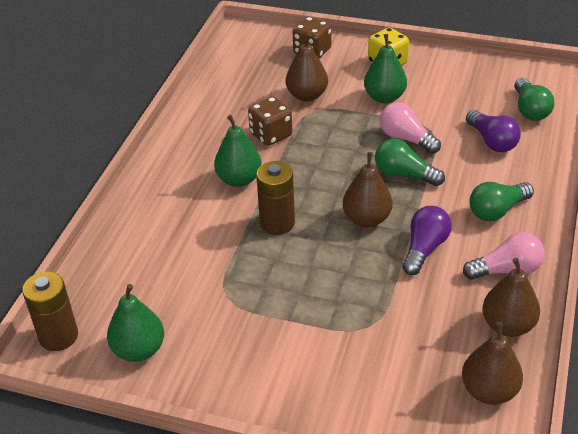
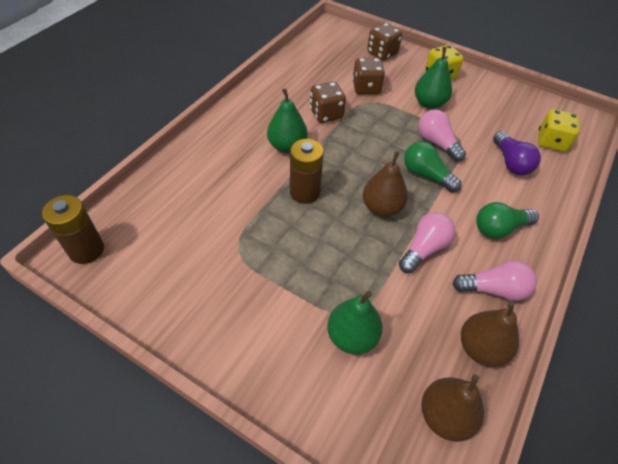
camera: 10 degrees right, 10 degrees up
(139, 350) = (145, 281): green pear -> green pear (352, 336)
(307, 95) = (366, 88): brown pear -> brown dice
(424, 248) = (424, 249): purple light bulb -> pink light bulb
(530, 110) = (551, 142): green light bulb -> yellow dice

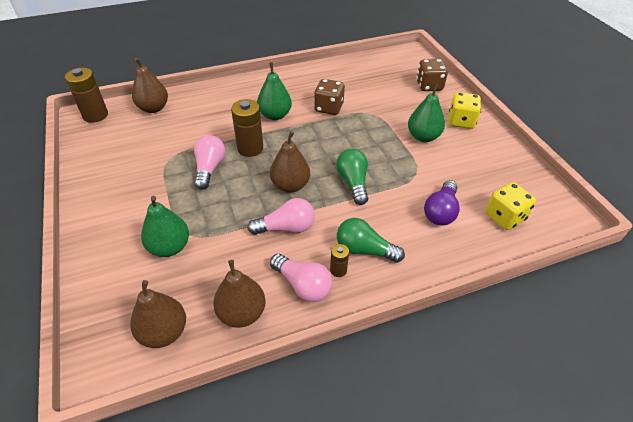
camera: 40 degrees right, 5 degrees down
(149, 204) = (153, 108): none -> brown pear
(366, 88) = (383, 104): brown dice -> none
(437, 143) = (392, 166): pink light bulb -> pink light bulb (209, 168)
(502, 258) = (338, 270): none -> brown battery

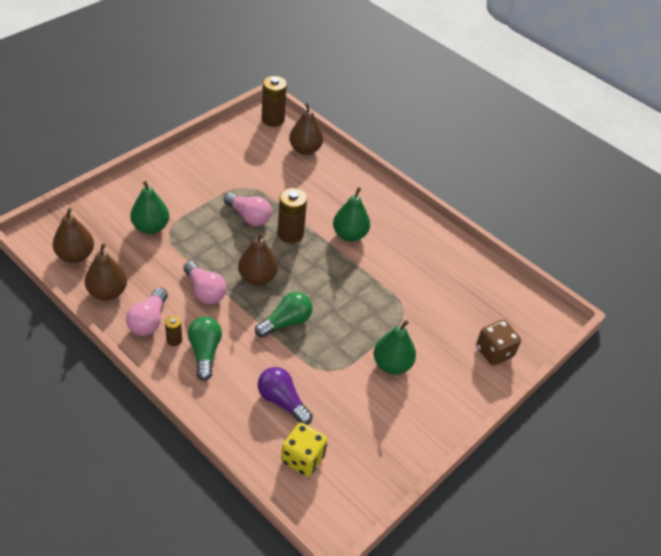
camera: 60 degrees right, 0 degrees up
(209, 168) = (249, 216): pink light bulb -> pink light bulb turned 60 degrees clockwise
(328, 108) = (389, 272): brown dice -> none
(440, 212) = (282, 401): purple light bulb -> purple light bulb turned 45 degrees clockwise
(461, 121) = (443, 395): yellow dice -> none

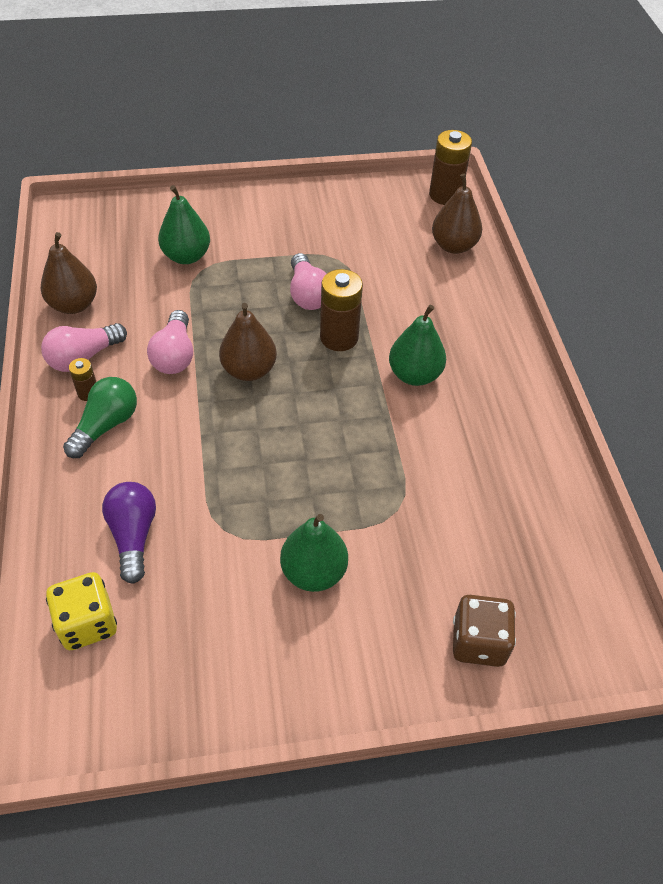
camera: 40 degrees right, 5 degrees up
(75, 255) = (81, 251): brown pear -> none
(286, 322) = (231, 441): green light bulb -> none

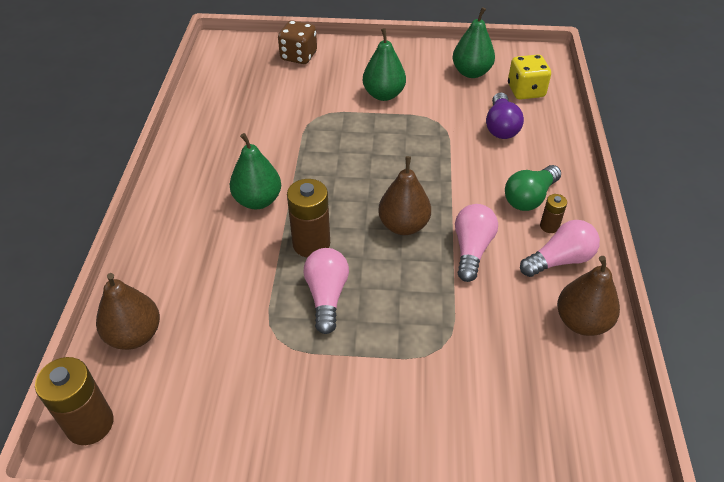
camera: 165 degrees left, 5 degrees down
(186, 256) = (456, 371): green pear -> green pear (471, 72)

